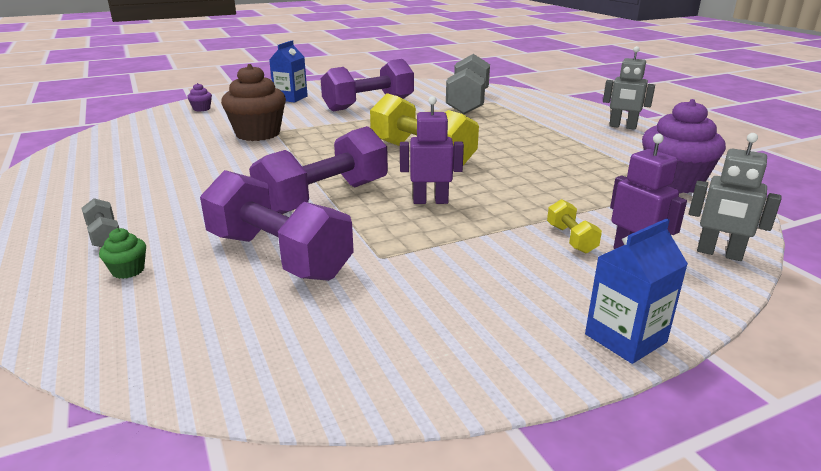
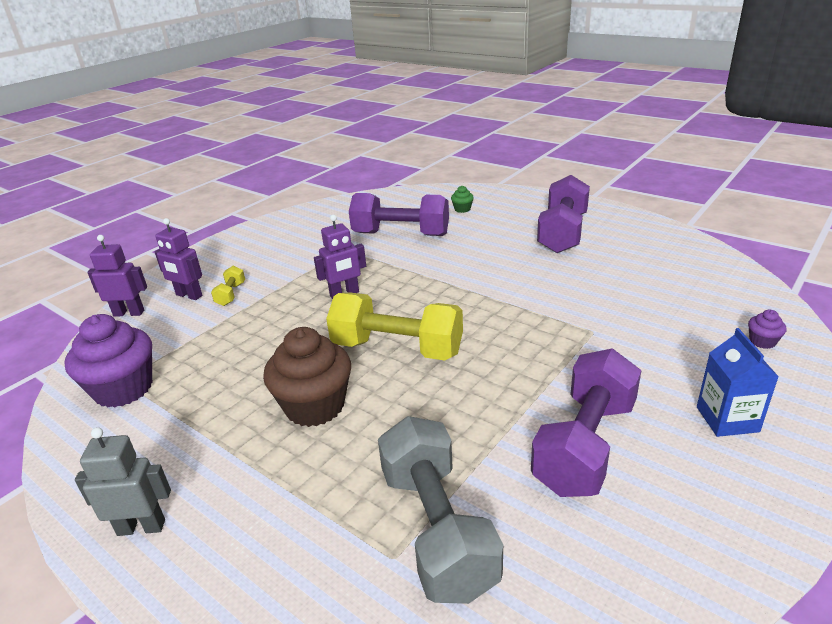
camera: 155 degrees right, 5 degrees up
(104, 236) = (509, 215): grey dumbbell -> none
(258, 134) = (601, 321): brown cupcake -> brown cupcake (315, 406)
(324, 198) = (424, 272): purple dumbbell -> purple dumbbell (562, 233)
(571, 239) = (231, 294): yellow dumbbell -> yellow dumbbell turned 45 degrees clockwise
(625, 338) = (205, 251): blue carton -> none
(719, 254) = (129, 313): grey robot -> purple robot

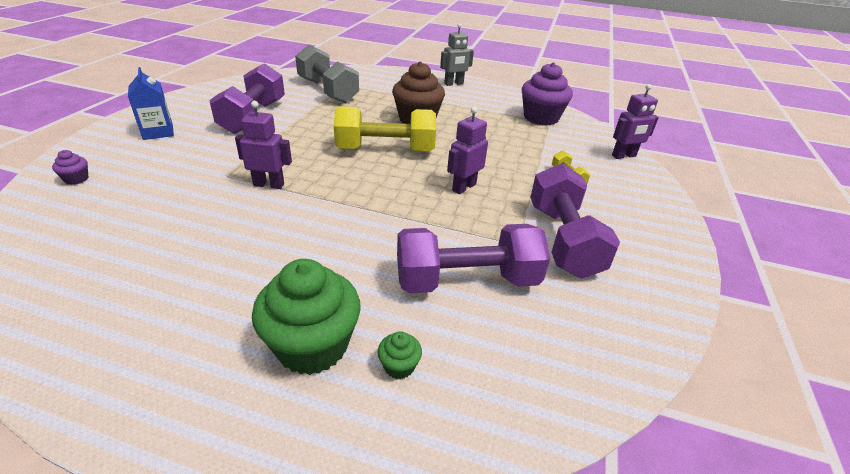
camera: 155 degrees right, 5 degrees up
(189, 295) = (602, 173): purple robot -> purple robot (269, 185)
(506, 218) = (312, 346): none -> green cupcake
(562, 233) = (217, 314): purple dumbbell -> purple dumbbell (563, 240)

